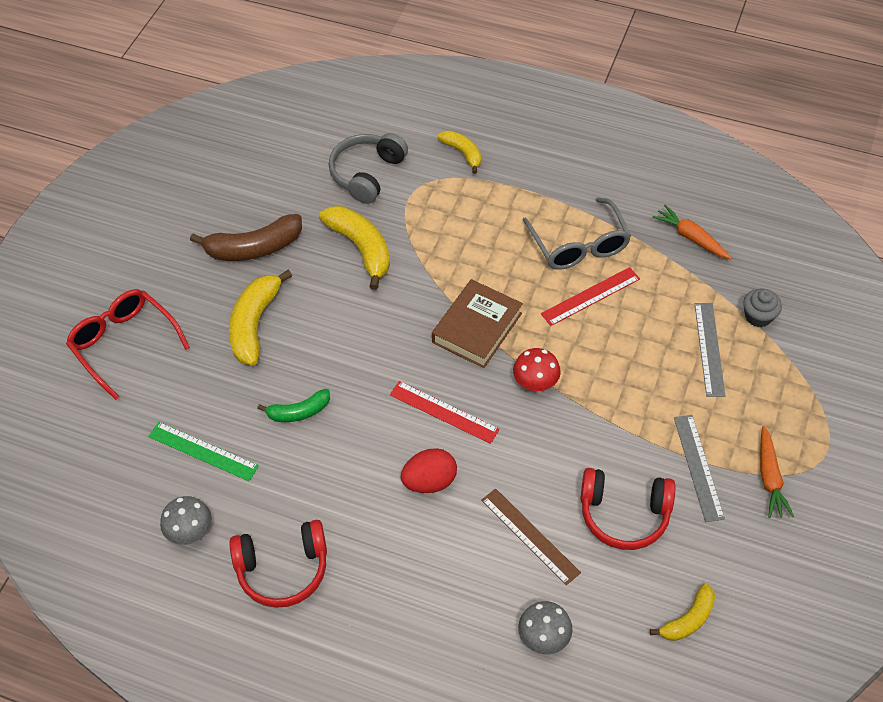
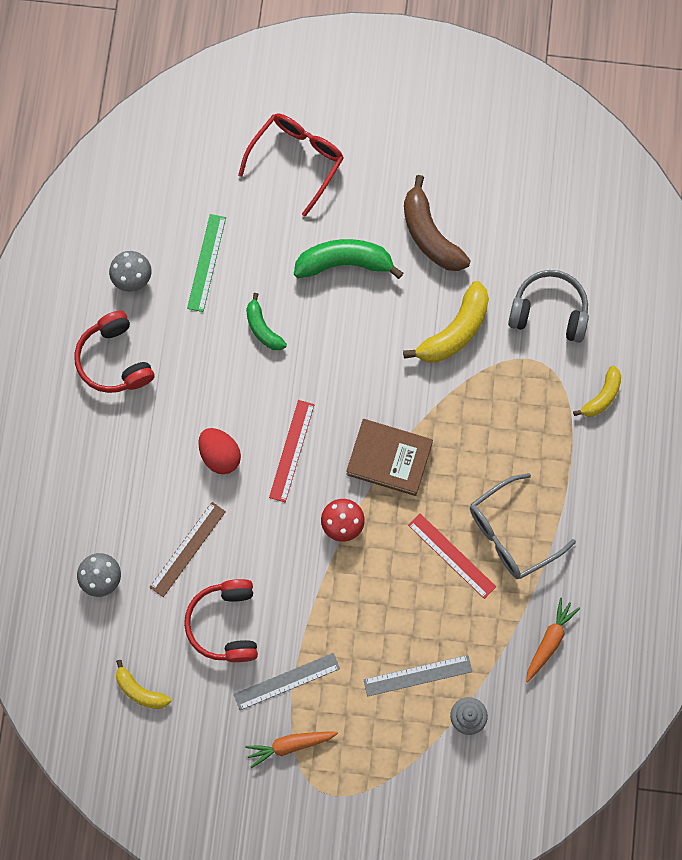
camera: 75 degrees right, 20 degrees up
(254, 324) = (344, 263): yellow banana -> green banana

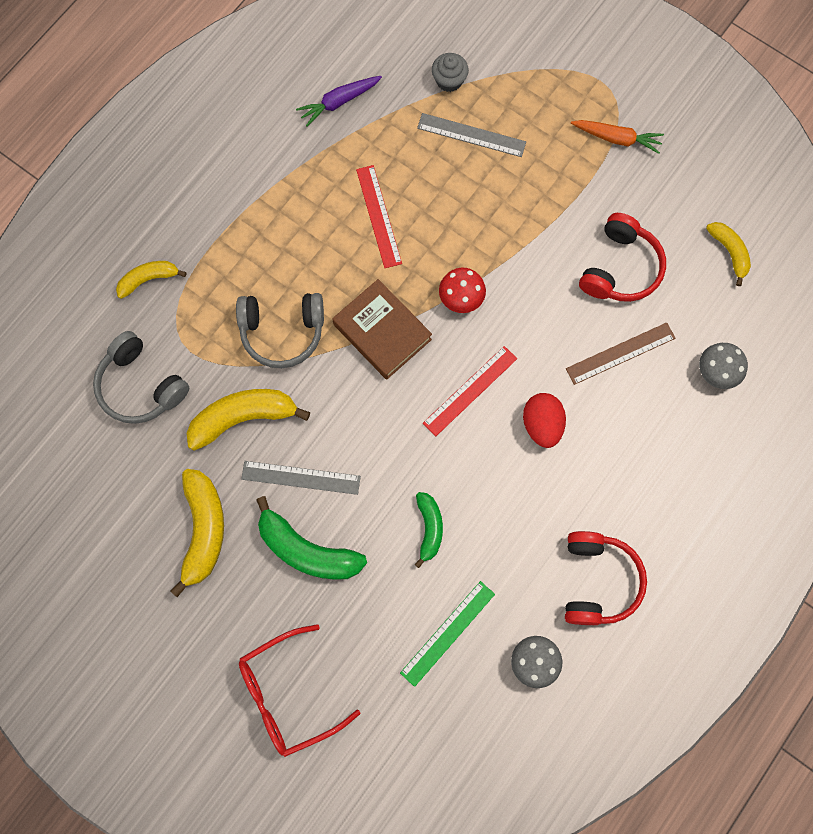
camera: 150 degrees left, 0 degrees up
(286, 681) = (591, 190): grey ruler -> grey ruler (301, 477)
(430, 235) = (203, 530): brown banana -> yellow banana
(468, 414) = (282, 332): none -> grey headphones
(511, 533) = (313, 206): grey glasses -> none
(549, 641) = (339, 102): orange carrot -> purple carrot

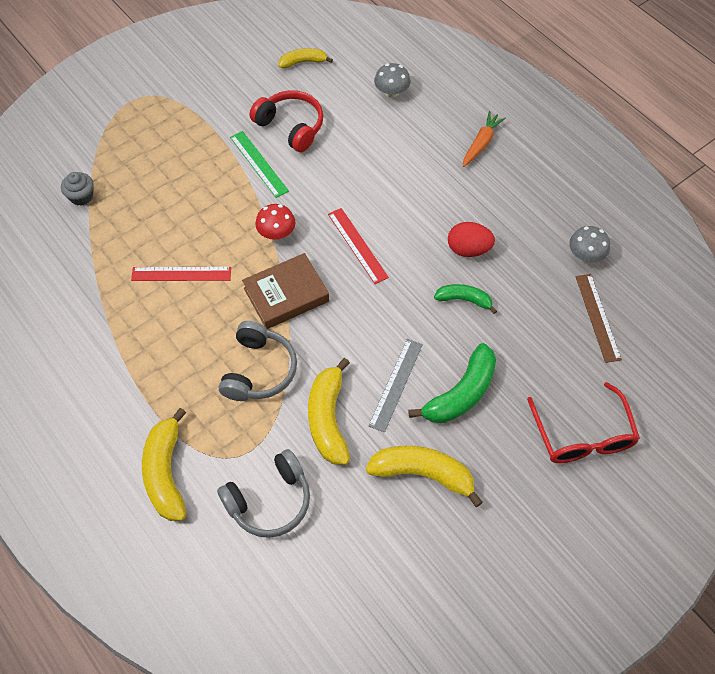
camera: 75 degrees left, 15 degrees down
(148, 279) = (166, 473): yellow banana -> yellow banana, size x1.68
(339, 102) = (61, 279): purple carrot -> none
(447, 633) = (552, 307): green ruler -> green ruler (258, 164)
(471, 135) = (138, 193): grey ruler -> none
(542, 424) = (400, 205): red egg -> red egg (468, 249)
(598, 581) = (531, 200): red headphones -> none
(616, 138) = (184, 103): orange carrot -> orange carrot (481, 143)
(620, 353) = (359, 143): brown ruler -> brown ruler (598, 317)

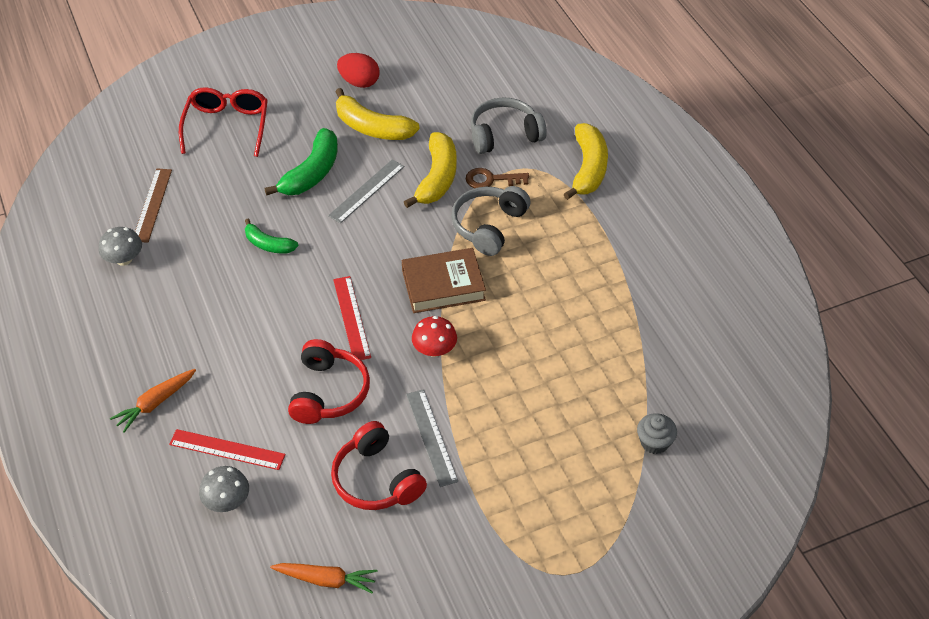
camera: 165 degrees left, 10 degrees down
(181, 274) = (548, 328): red ruler -> red ruler (227, 450)
(258, 164) = (431, 437): green ruler -> grey ruler
(270, 431) = (491, 179): none -> brown key
(303, 62) = (326, 580): yellow banana -> orange carrot
(351, 180) = (329, 392): none -> red headphones
(461, 393) = (312, 173): green banana -> green banana turned 150 degrees clockwise
(468, 249) = (238, 289): red egg -> red egg (359, 82)

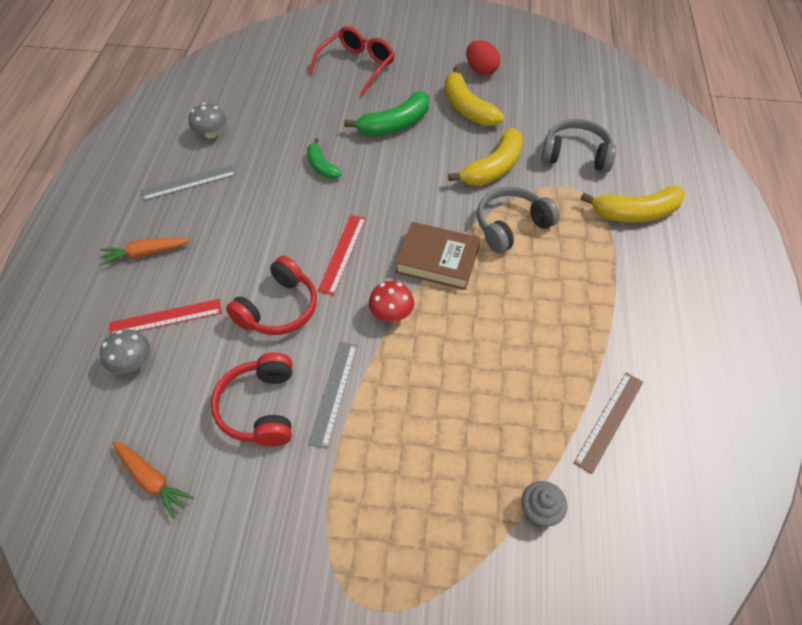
camera: 30 degrees right, 5 degrees up
(152, 205) = (261, 102): brown ruler -> brown ruler (609, 421)
(227, 450) = (166, 318): red ruler -> red ruler turned 60 degrees counterclockwise
(367, 191) = (428, 155): grey ruler -> grey ruler (189, 182)
(491, 179) = (540, 187): brown key -> none
(588, 169) = (635, 213): yellow banana -> yellow banana turned 45 degrees clockwise

